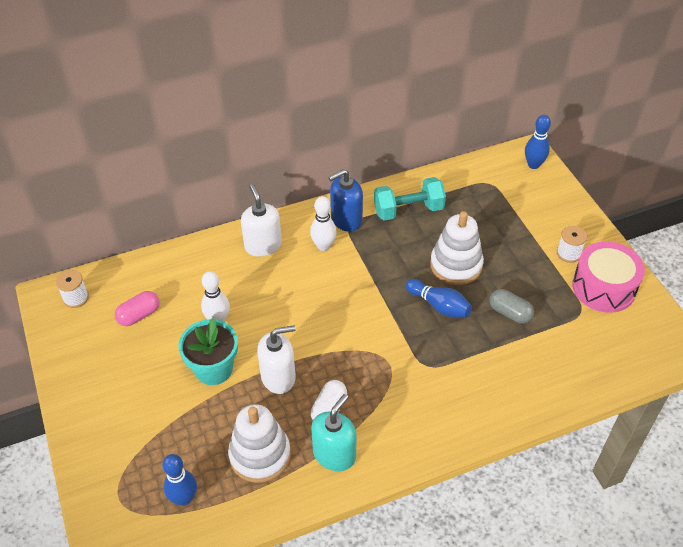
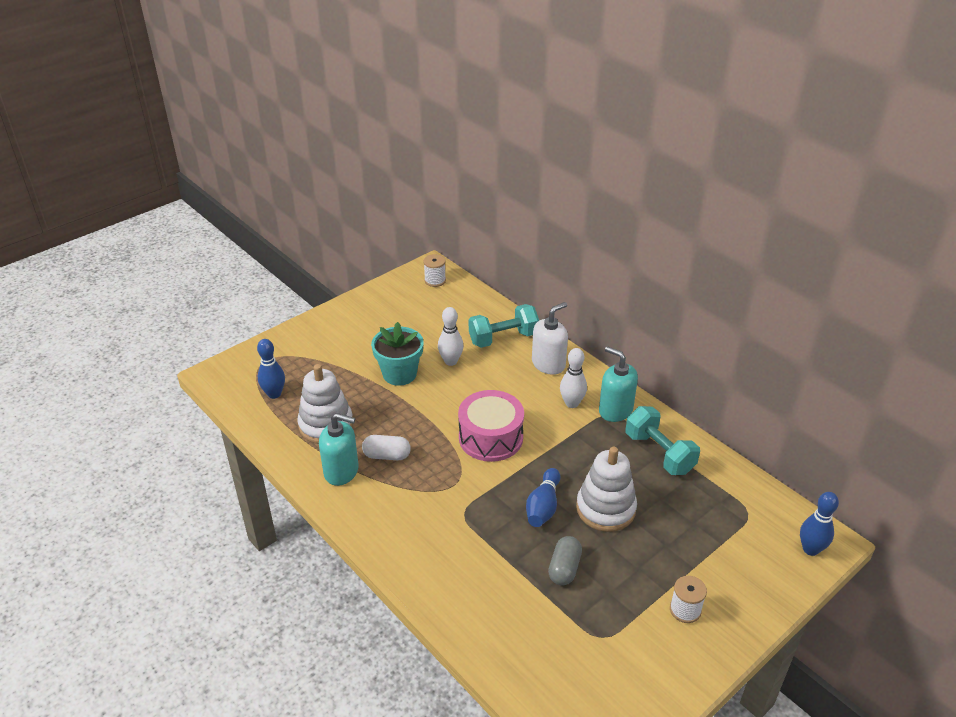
camera: 70 degrees right, 10 degrees down
(139, 315) = (434, 317): pink capsule -> none
(206, 268) = (503, 338): none -> turquoise dumbbell
(278, 377) = (407, 414): white soap dispenser -> none
(346, 219) = (615, 410): blue soap dispenser -> turquoise soap dispenser
(603, 287) = (651, 655): pink drum -> pink drum (490, 437)

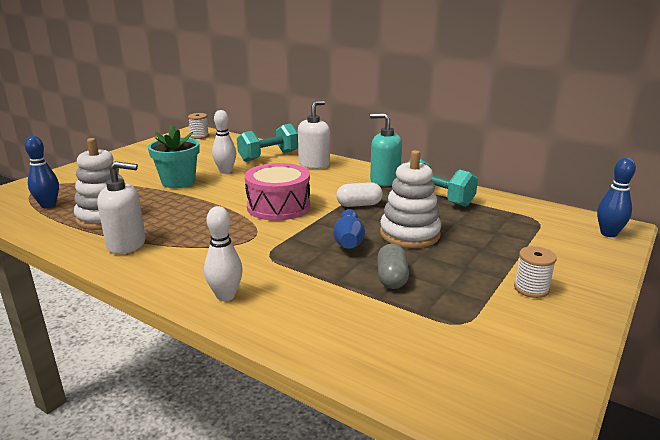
camera: 15 degrees left, 15 degrees down
(341, 471) = (127, 244): turquoise soap dispenser -> white soap dispenser
(387, 455) = (175, 228): white capsule -> white capsule (359, 205)
(571, 403) = (344, 181): white bowling pin -> white bowling pin (225, 296)

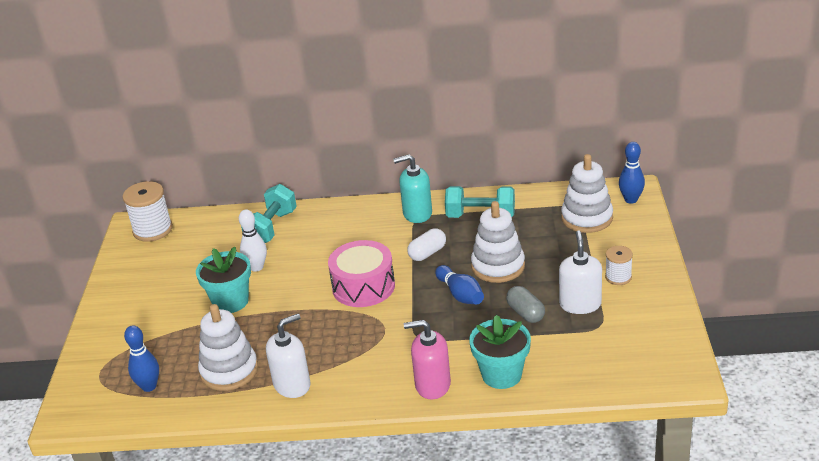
camera: 30 degrees left, 10 degrees up
(199, 136) = (153, 230): white spool -> white spool, size x1.71
(225, 296) = (432, 385): white bowling pin -> pink soap dispenser
(299, 318) = (501, 375): none -> turquoise flower pot
(314, 164) = (330, 220): white soap dispenser -> white soap dispenser (580, 304)
(543, 231) = (587, 218): none -> white stacking toy

